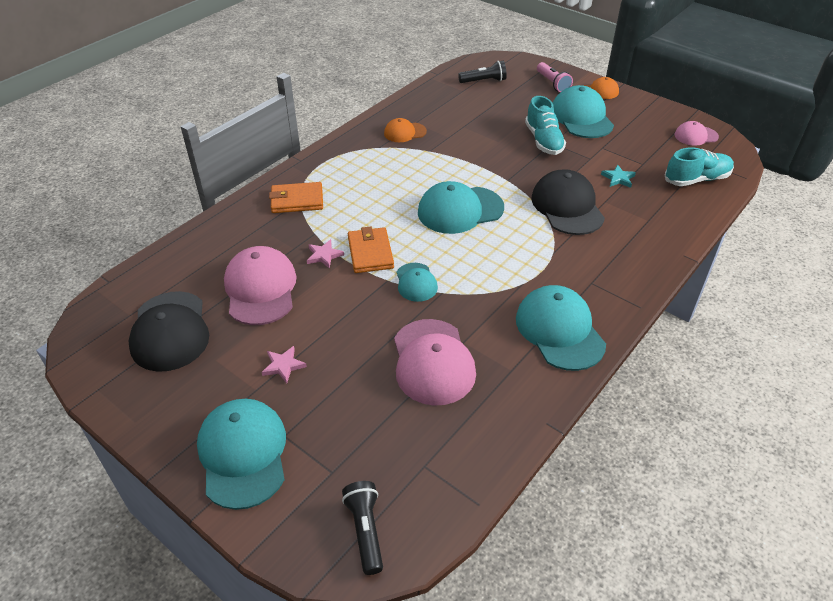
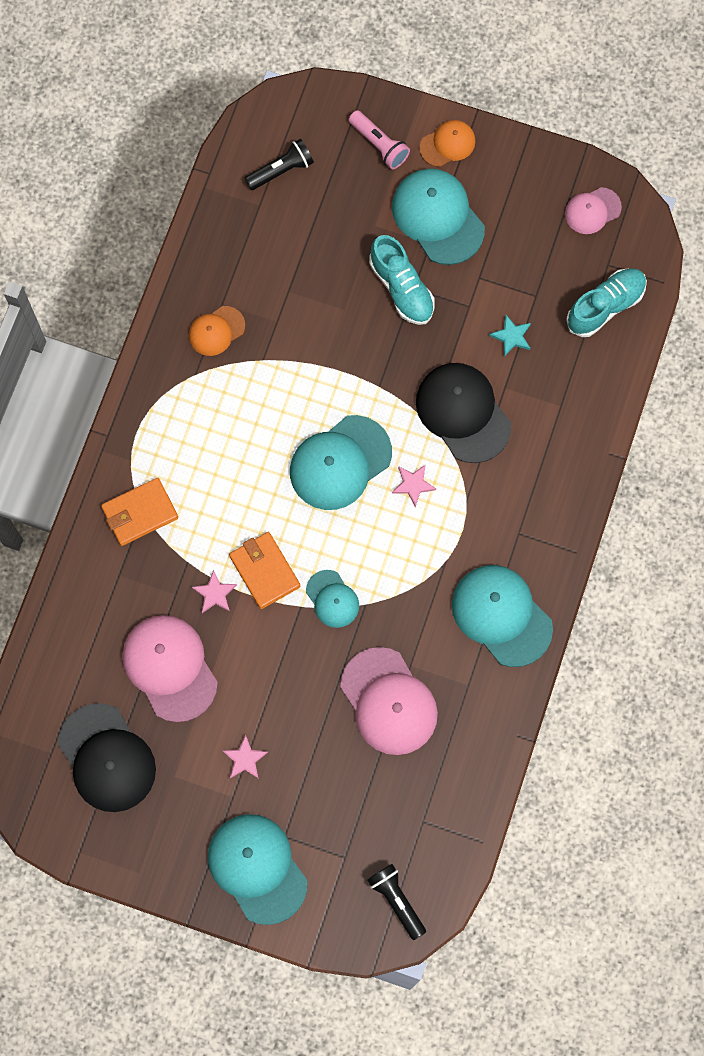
camera: 20 degrees left, 30 degrees up
(512, 234) = (413, 484): none -> pink star

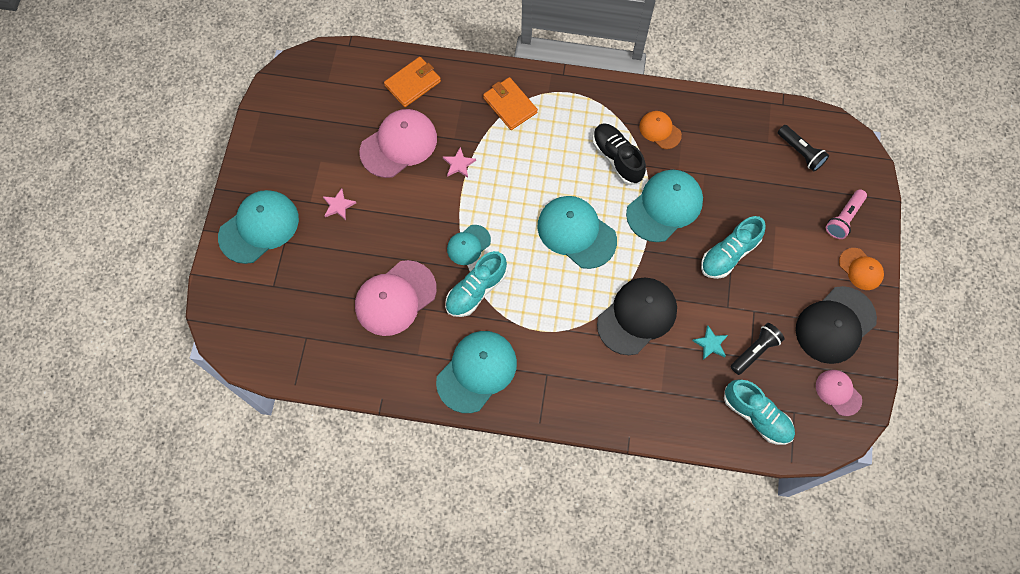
camera: 80 degrees right, 5 degrees down
(107, 758) = (328, 116): black cap -> black cap (835, 325)
(246, 392) = (617, 158): none -> black shoe
(264, 571) = (481, 194): orange wallet -> orange wallet (412, 83)
(395, 599) = (476, 290): none -> turquoise shoe
(396, 900) = (243, 328): black flashlight -> black flashlight (755, 351)
(413, 484) = (570, 288): pink star -> none
(438, 217) = (796, 271): turquoise cap -> turquoise cap (664, 206)

